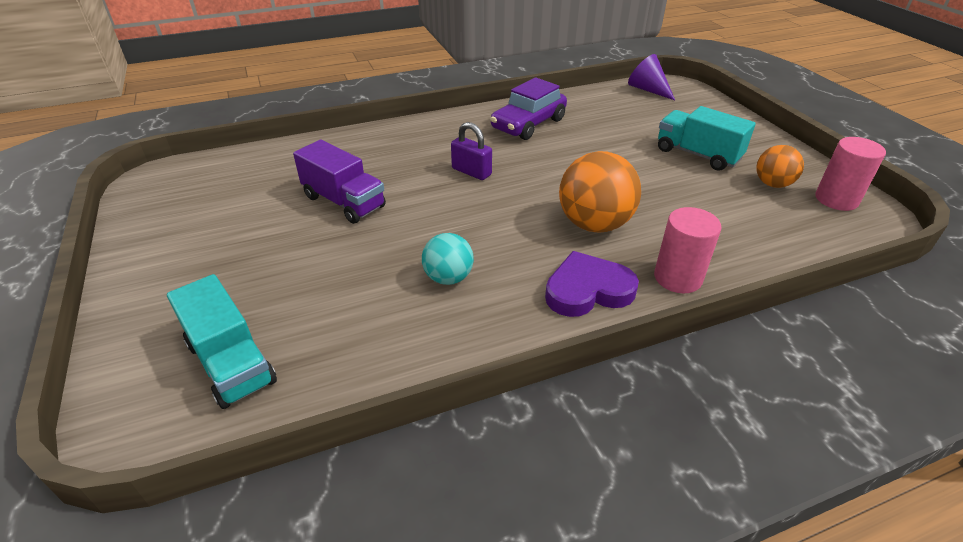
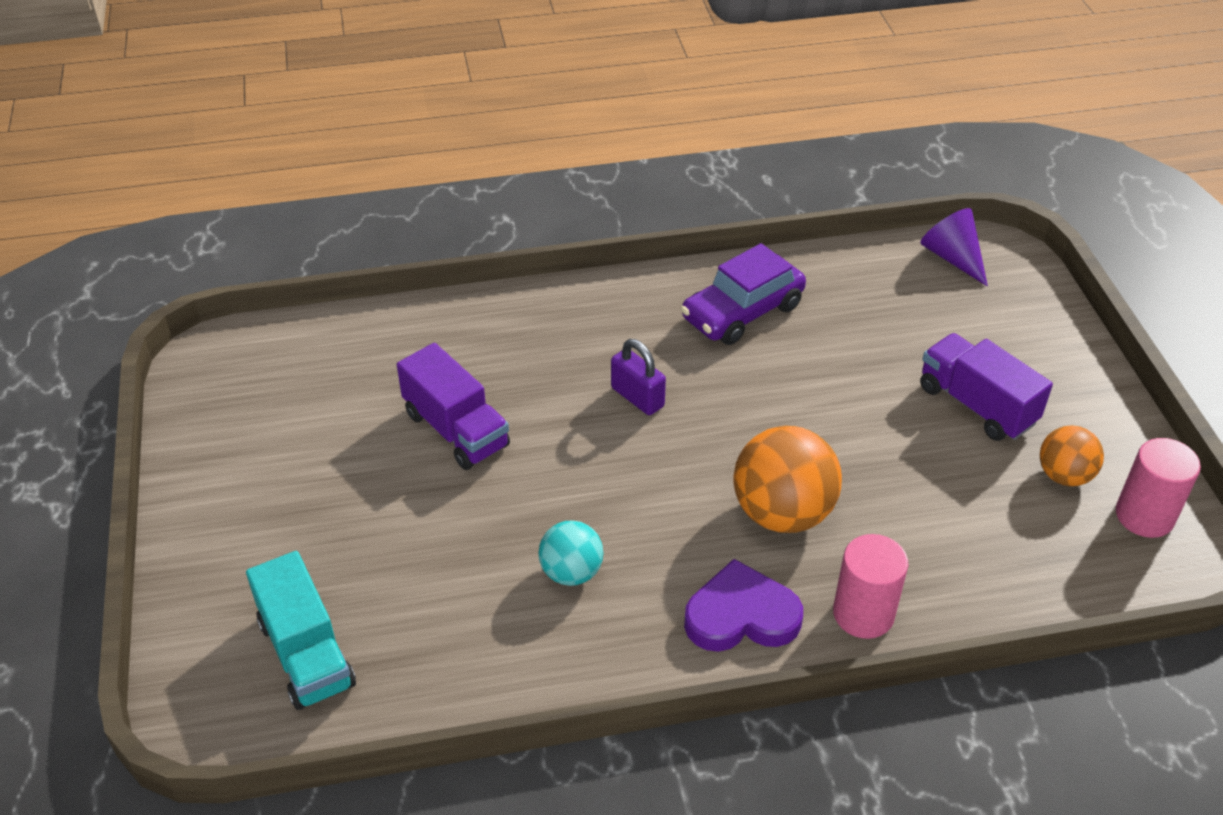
camera: 10 degrees right, 5 degrees up
(697, 154) = (976, 405): turquoise truck -> purple truck

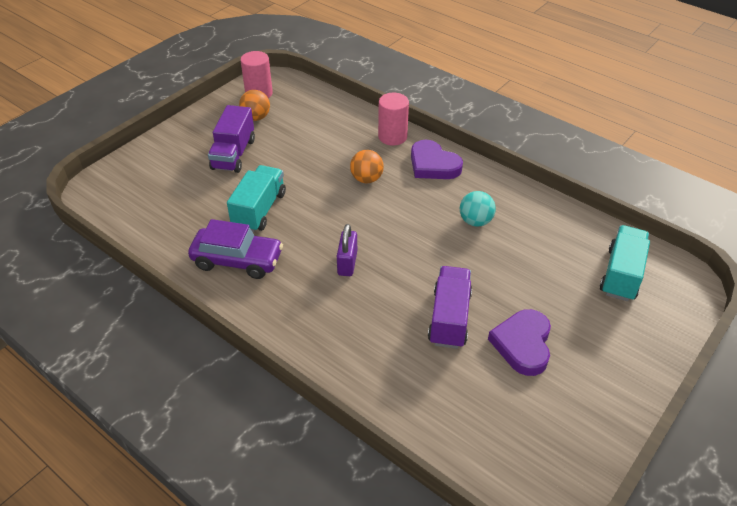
camera: 130 degrees left, 0 degrees up
(349, 465) = (523, 344): none -> purple heart
(782, 513) = (366, 179): orange ball -> orange ball, size x0.59
(819, 372) = (259, 210): none -> turquoise truck
(953, 258) = (113, 205): purple cone -> none

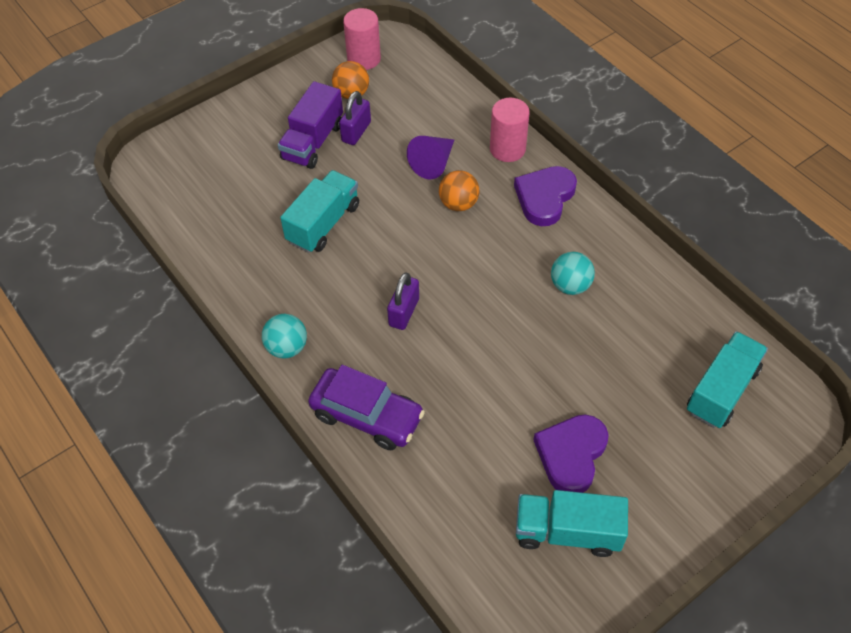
camera: 15 degrees right, 10 degrees up
(237, 260) = (283, 285): purple car -> purple car (367, 415)
(254, 307) = (287, 347): none -> turquoise ball
(267, 142) = (356, 132): none -> purple padlock
(337, 154) = (433, 163): none -> purple cone
(433, 165) = (544, 198): purple heart -> purple heart turned 60 degrees clockwise
(449, 318) = (498, 405): purple truck -> none
(542, 405) = (567, 532): none -> turquoise truck

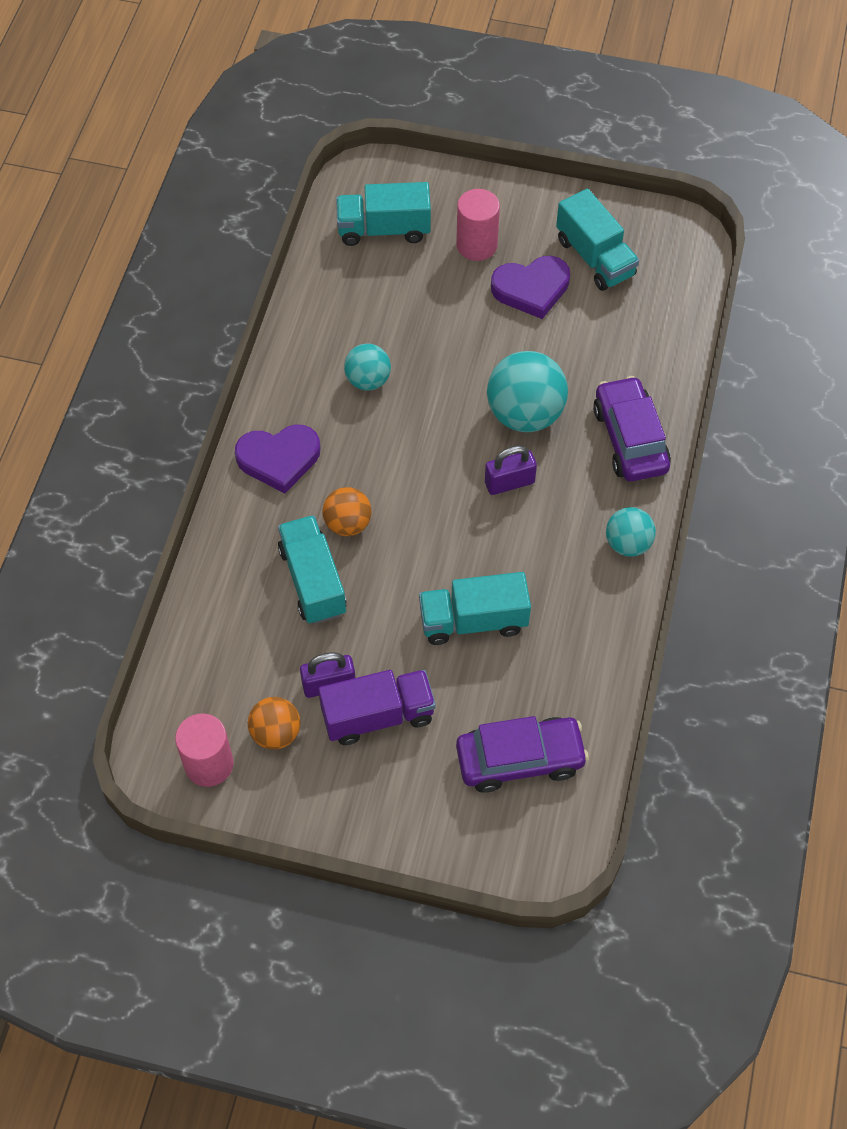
camera: 130 degrees left, 5 degrees up
(214, 188) = (520, 759): none -> purple car
(433, 163) = (313, 581): purple cone -> turquoise truck
(452, 362) = (525, 414): none -> turquoise ball
(507, 149) = (238, 529): pink cylinder -> pink cylinder (476, 245)

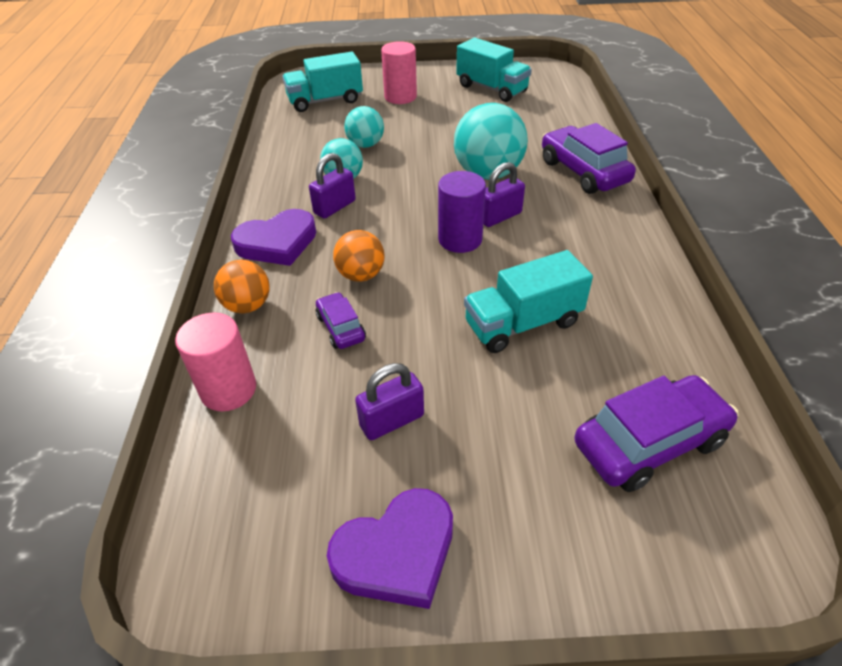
camera: 15 degrees left, 15 degrees down
(209, 764) = (262, 557): pink cylinder -> pink cylinder (228, 389)
(276, 733) = (343, 492): orange ball -> orange ball (248, 305)
(313, 581) = (341, 328): turquoise truck -> purple car
(347, 423) = (334, 207): none -> purple padlock
(378, 716) = (462, 439): purple truck -> none
(457, 503) = (460, 239): none -> purple cylinder
(531, 289) = (453, 110): purple heart -> purple heart (397, 552)
(628, 544) = (630, 235): turquoise ball -> turquoise ball (365, 145)

